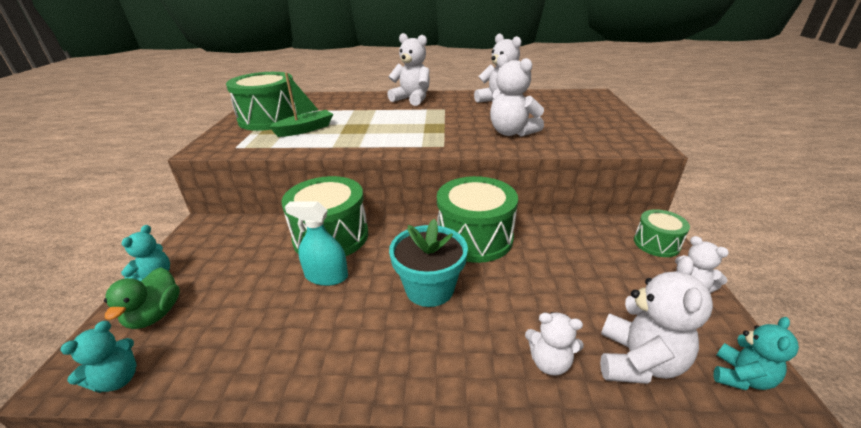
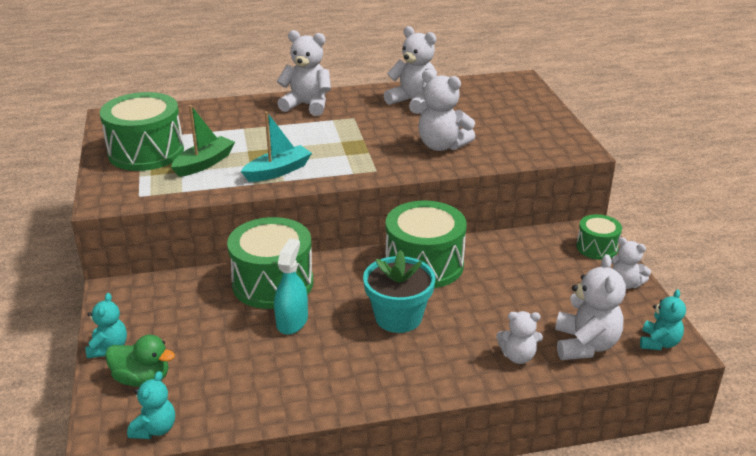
camera: 15 degrees left, 0 degrees up
(155, 314) = (142, 379): green duck -> green duck turned 60 degrees counterclockwise
(326, 276) = (292, 321): turquoise spray bottle -> turquoise spray bottle turned 105 degrees clockwise
(359, 139) = (278, 171): none -> turquoise boat

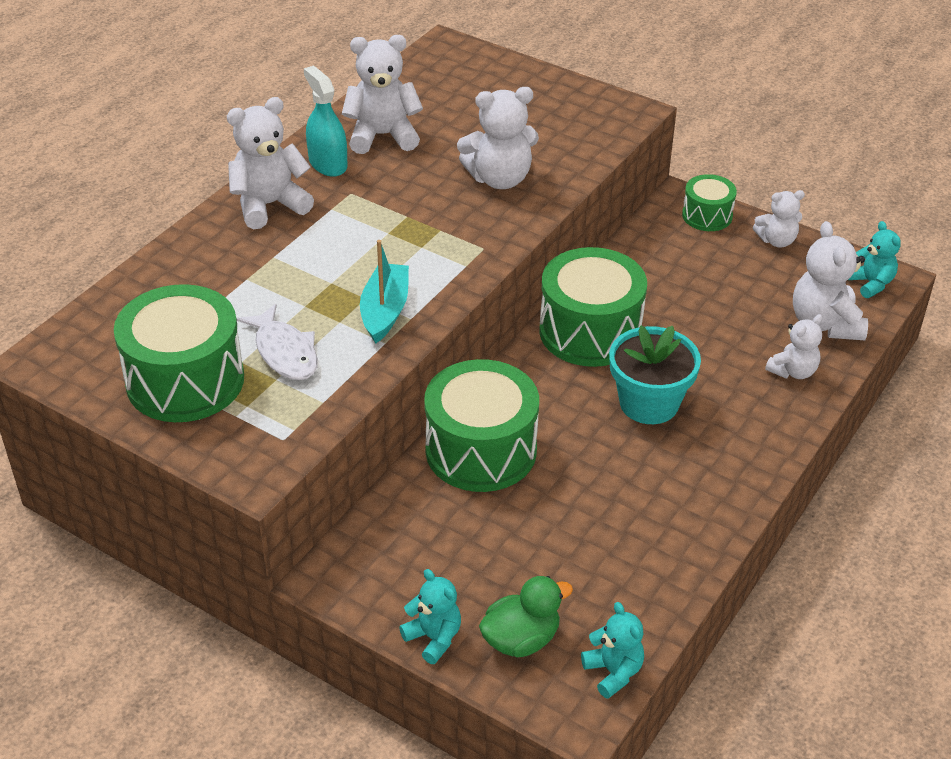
camera: 45 degrees left, 10 degrees up
(204, 163) = (285, 352): green boat -> white fish
(292, 321) = (563, 476): turquoise spray bottle -> turquoise spray bottle (328, 163)
(585, 345) = (825, 324): white teddy bear -> white teddy bear turned 150 degrees counterclockwise

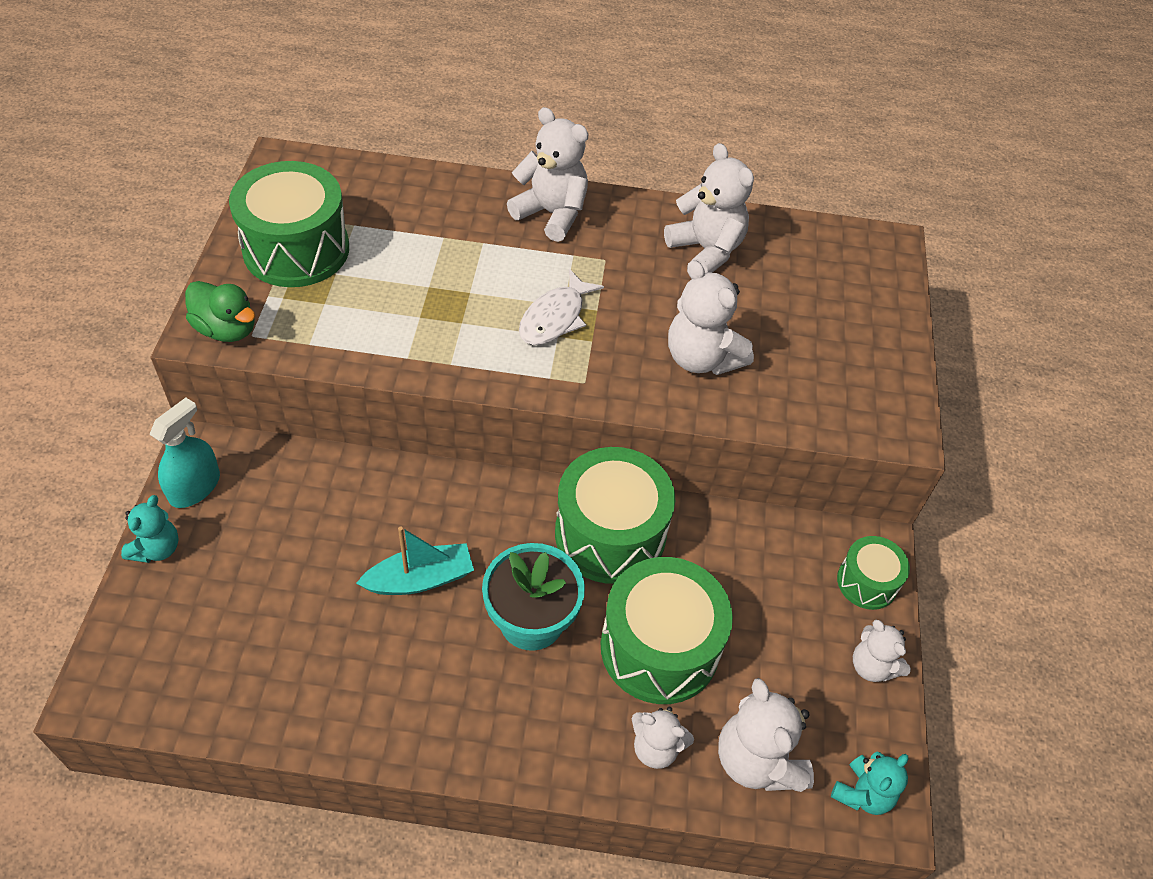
camera: 60 degrees right, 10 degrees up
(285, 352) = (361, 296): white fish -> white fish (555, 317)
(328, 163) = (637, 229): turquoise spray bottle -> turquoise spray bottle (194, 487)
(385, 311) = (450, 342): turquoise boat -> turquoise boat (420, 579)
(481, 450) = (398, 502): green drum -> green drum (659, 647)
(521, 639) = (175, 615): green duck -> green duck (226, 329)
(613, 672) = (157, 705): turquoise teddy bear -> none
(825, 324) = (757, 760): white teddy bear -> white teddy bear turned 75 degrees counterclockwise

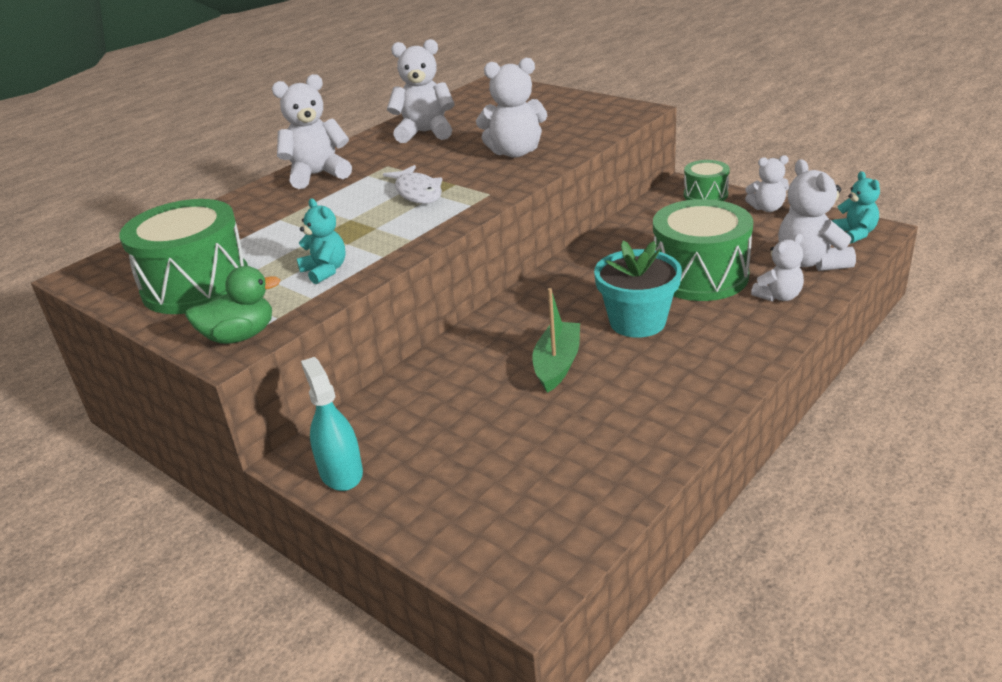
camera: 50 degrees left, 20 degrees down
(157, 548) = (388, 512): turquoise teddy bear -> turquoise teddy bear (325, 271)
(420, 579) = (557, 364): turquoise boat -> green boat
(610, 534) = (590, 272): green drum -> none
(757, 760) = (810, 262): white teddy bear -> white teddy bear turned 60 degrees clockwise

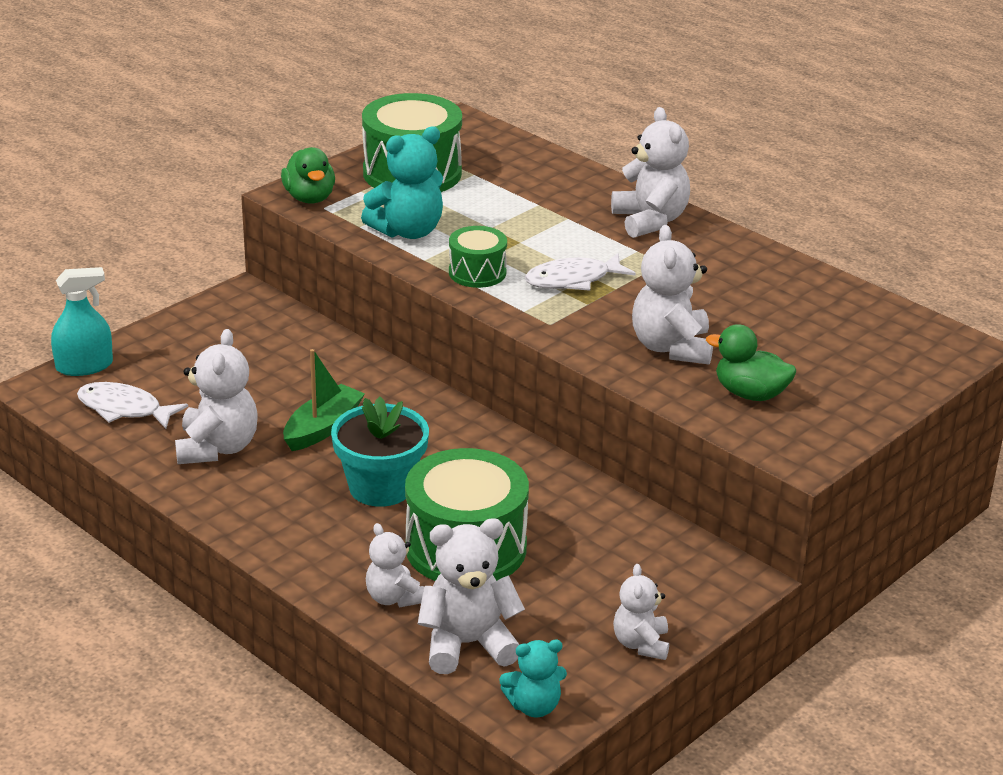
camera: 90 degrees right, 0 degrees up
(325, 271) = (408, 231): turquoise teddy bear -> turquoise teddy bear, size x1.62
(341, 472) = (218, 312): turquoise spray bottle -> turquoise spray bottle (84, 366)
(425, 133) = (765, 288): white teddy bear -> white teddy bear (217, 448)
(555, 503) = (124, 409): none -> white fish
(557, 364) = (322, 428): green boat -> green boat turned 75 degrees counterclockwise
(568, 127) = (750, 394): none -> green duck
(705, 195) = (704, 595): green drum -> green drum (477, 272)

